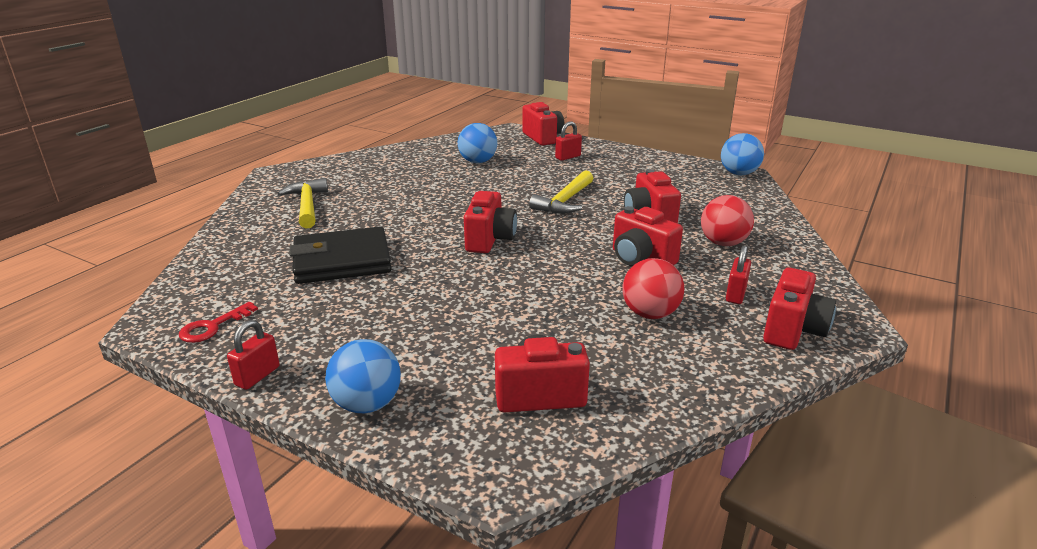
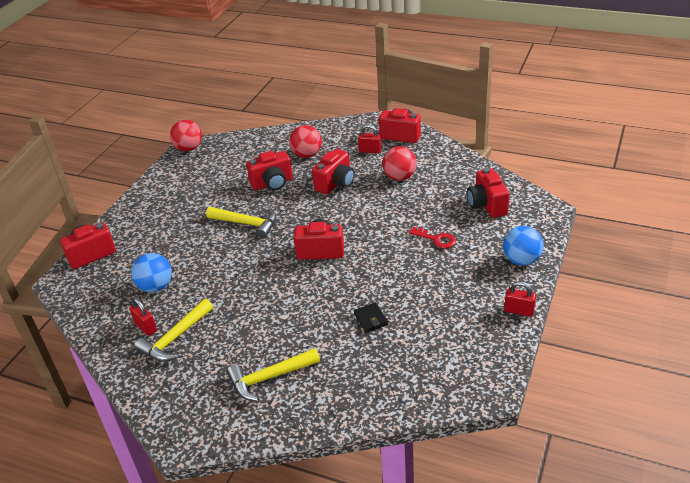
camera: 95 degrees left, 10 degrees up
(213, 327) = (479, 355): red key -> red key (436, 239)
(342, 261) = (371, 319): black wallet -> black wallet, size x0.42
(398, 169) = (175, 338): none -> yellow hammer
(568, 157) = (147, 233): red padlock -> red padlock (145, 327)
(739, 173) = (189, 148): blue ball -> red ball

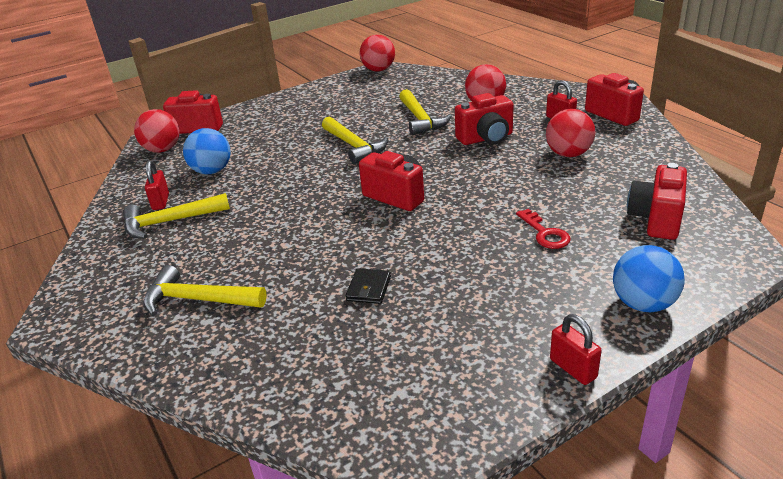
camera: 35 degrees right, 5 degrees down
(85, 286) = (162, 150): none -> red ball
(272, 183) = (420, 119): red camera -> yellow hammer

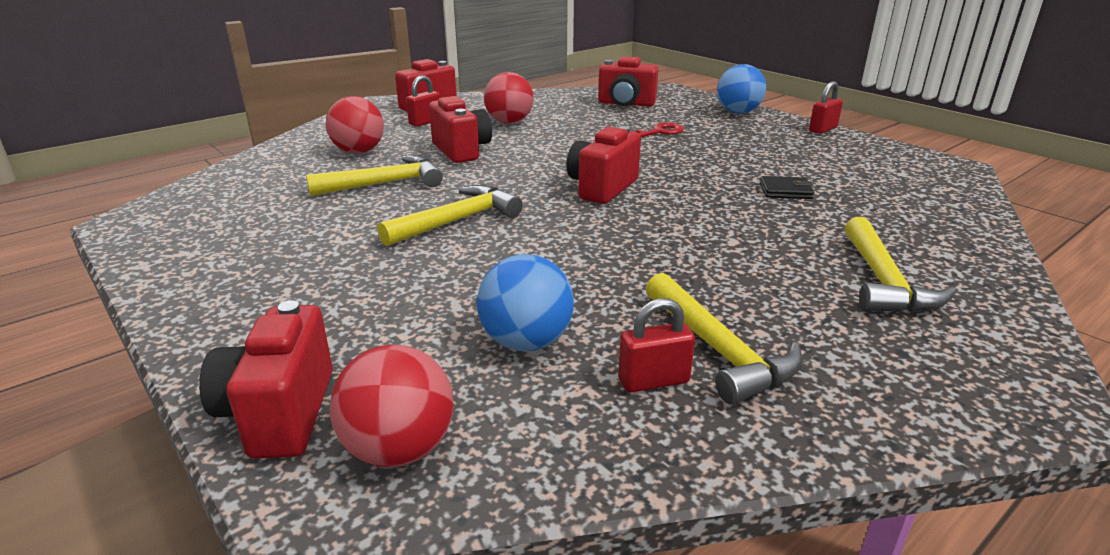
camera: 100 degrees left, 5 degrees down
(378, 70) = (134, 223): red ball -> none

